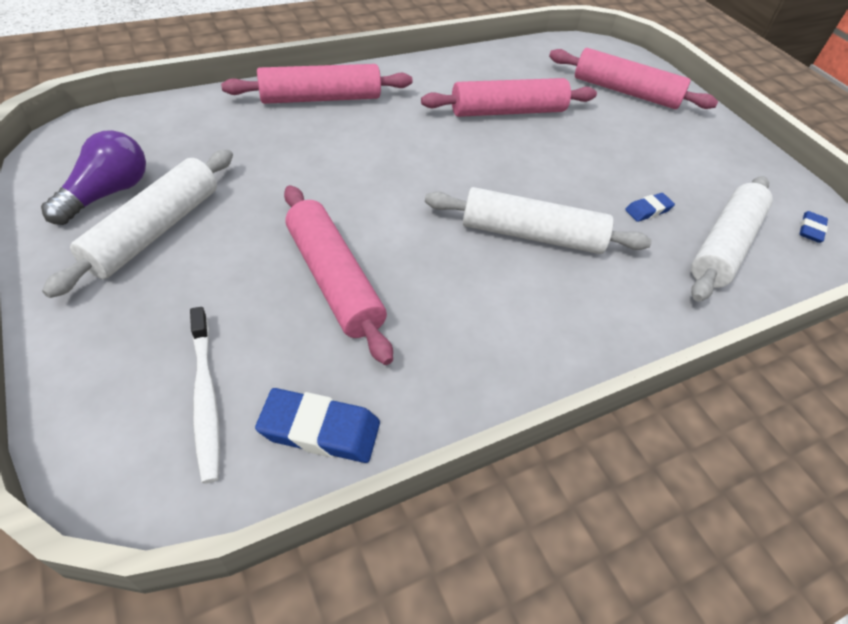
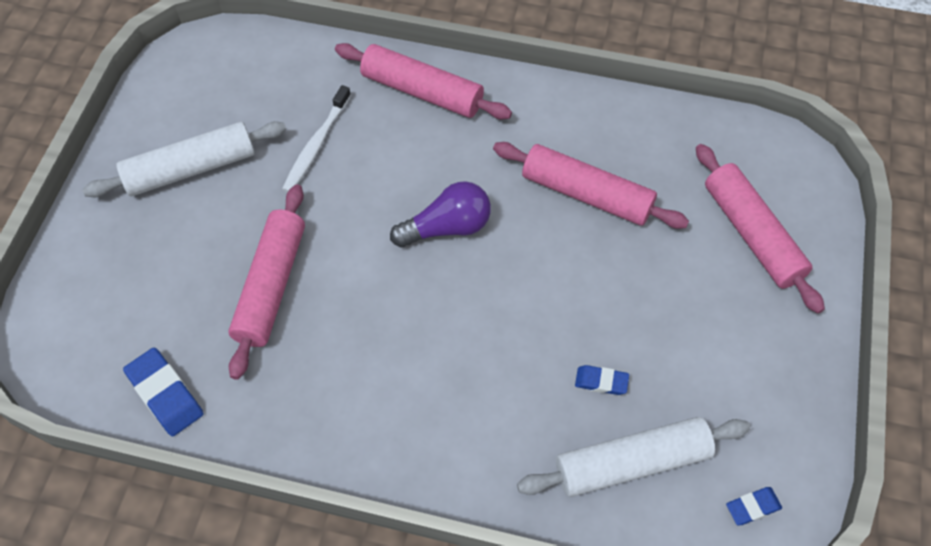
camera: 45 degrees right, 10 degrees up
(107, 193) = (186, 116): purple light bulb -> purple light bulb (447, 227)
(205, 398) = (121, 326): white toothbrush -> white toothbrush (316, 145)
(531, 235) = (462, 340): white rolling pin -> none

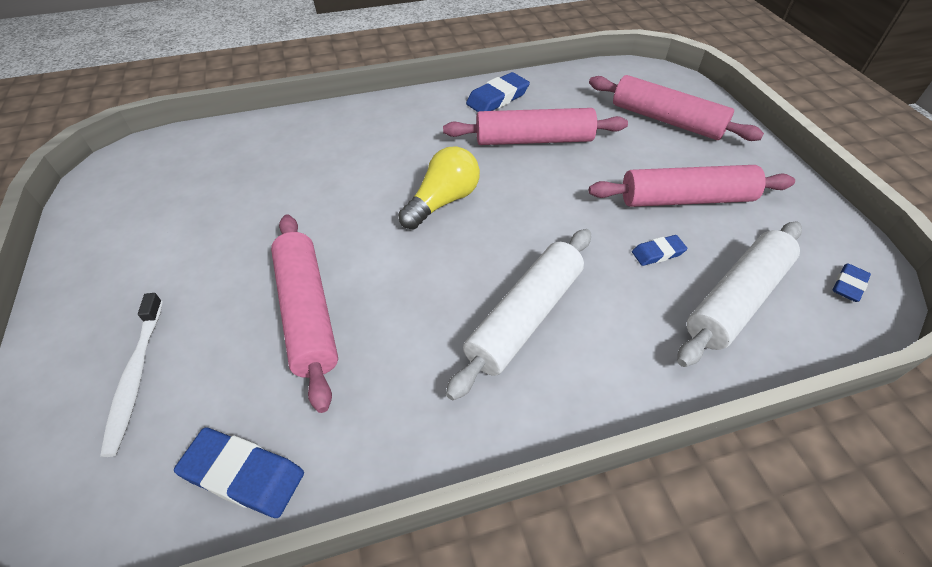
camera: 30 degrees left, 10 degrees down
(191, 169) = (161, 252): white rolling pin -> white rolling pin (525, 317)
(316, 145) = (282, 190): white toothbrush -> white toothbrush (135, 377)
(422, 92) = (353, 124): pink rolling pin -> pink rolling pin (686, 199)
(447, 227) = (443, 201): purple light bulb -> yellow light bulb
(590, 120) = (497, 98): none -> blue eraser

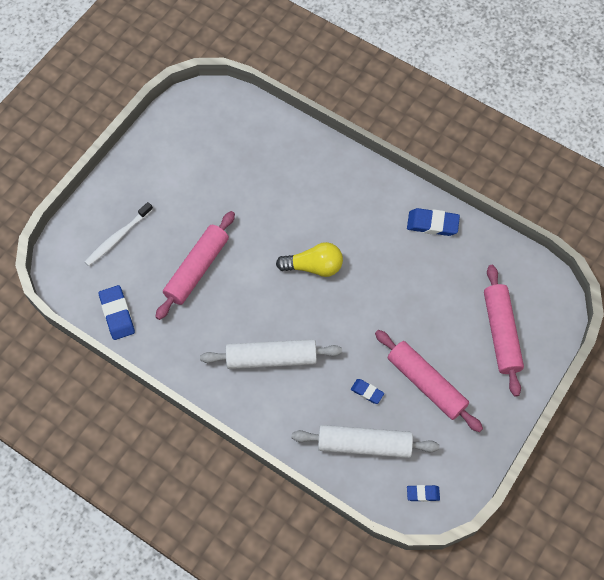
camera: 50 degrees right, 15 degrees up
(534, 140) = (408, 273): pink rolling pin -> none

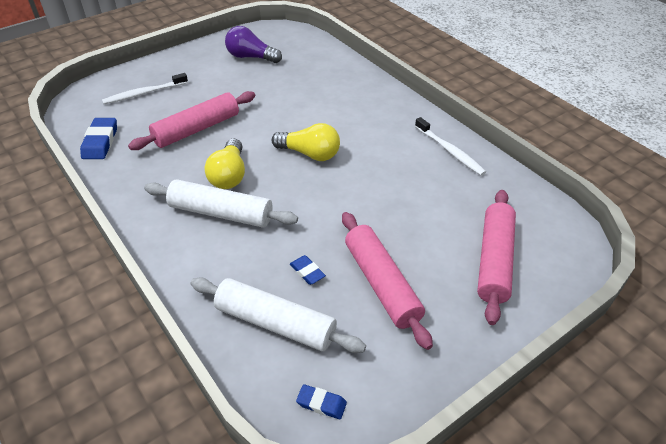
camera: 20 degrees right, 20 degrees down
(195, 150) = (251, 57): none -> purple light bulb
(256, 315) = (229, 175): none -> yellow light bulb
(432, 224) = (450, 151): blue eraser -> white toothbrush

